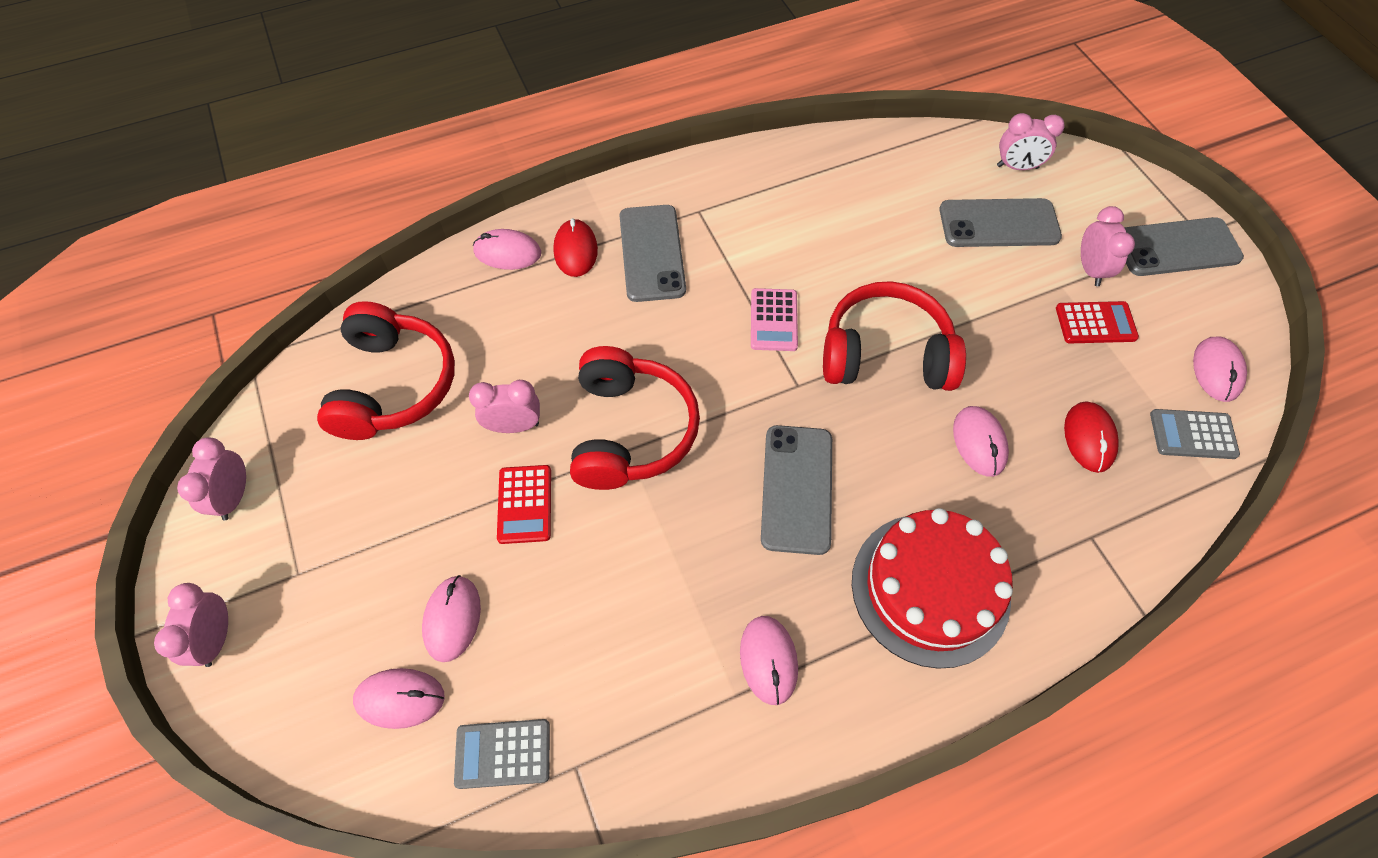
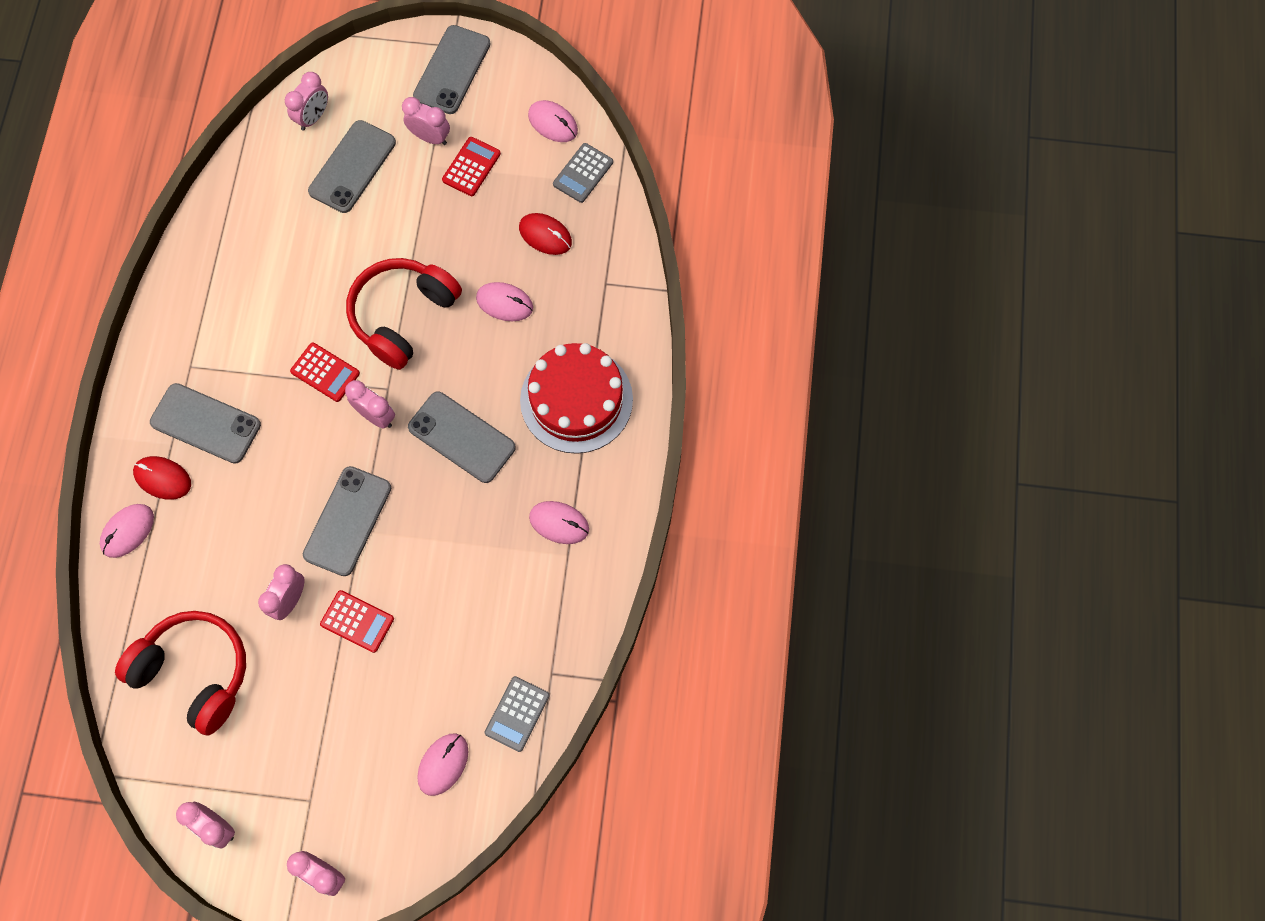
camera: 60 degrees left, 10 degrees up
(452, 619) = (410, 707): pink mouse -> none
(630, 431) = (348, 521): red headphones -> grey phone
(761, 391) = (376, 416): none -> pink clock
(773, 320) = (325, 372): pink calculator -> red calculator

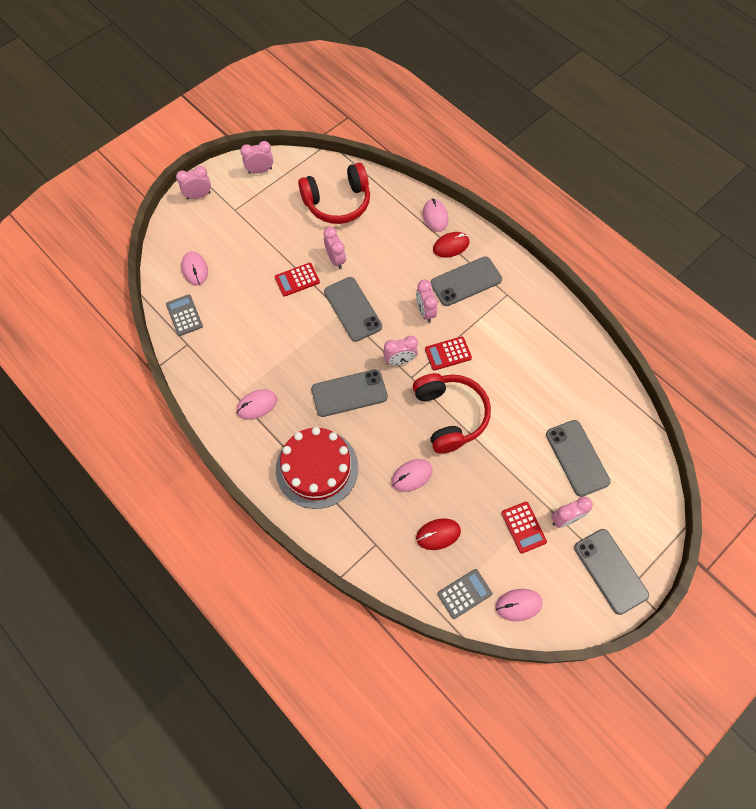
camera: 130 degrees right, 5 degrees down
(313, 117) = (632, 460): pink clock -> pink clock (425, 312)
(583, 173) = (464, 594): grey calculator -> grey calculator turned 75 degrees clockwise

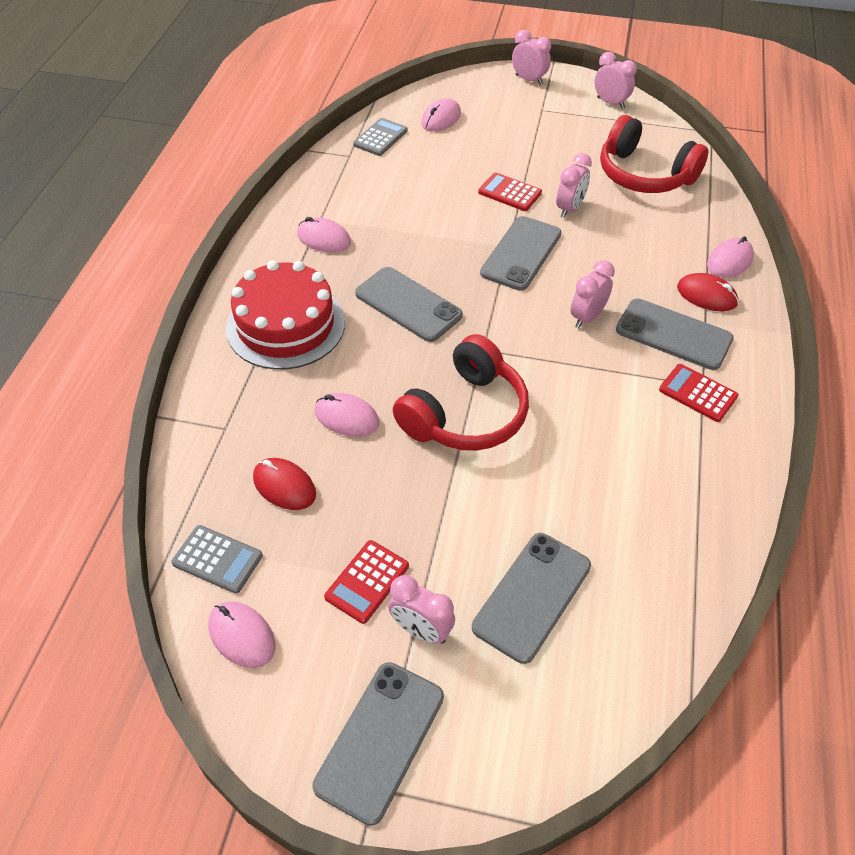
camera: 55 degrees right, 15 degrees down
(399, 361) = (495, 327): pink clock -> none
(448, 353) = (551, 368): red calculator -> red calculator (698, 393)

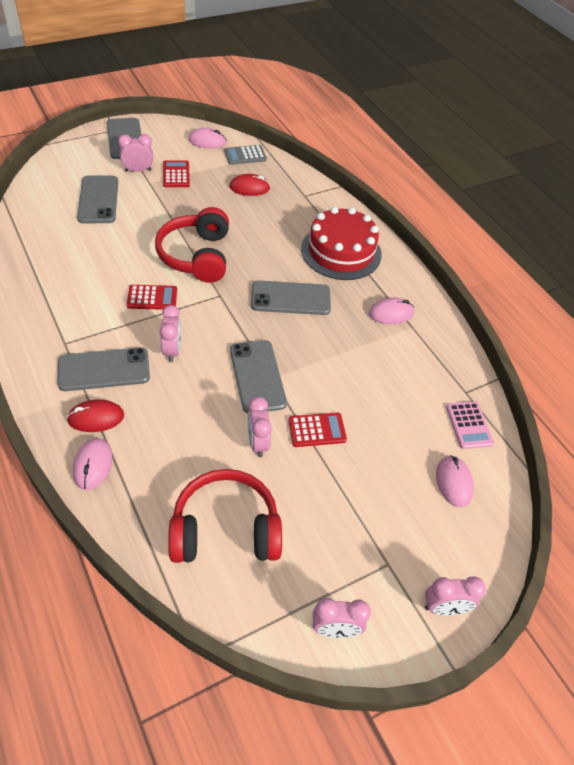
camera: 135 degrees right, 0 degrees up
(346, 417) = (255, 225): pink mouse -> none
(380, 138) = (469, 425): grey calculator -> pink calculator
(698, 393) = (65, 335): red calculator -> red calculator (152, 298)

